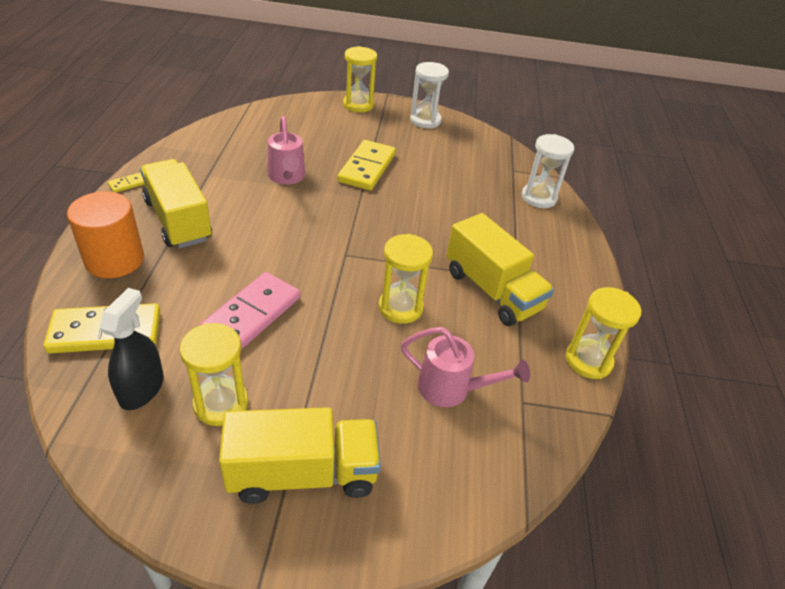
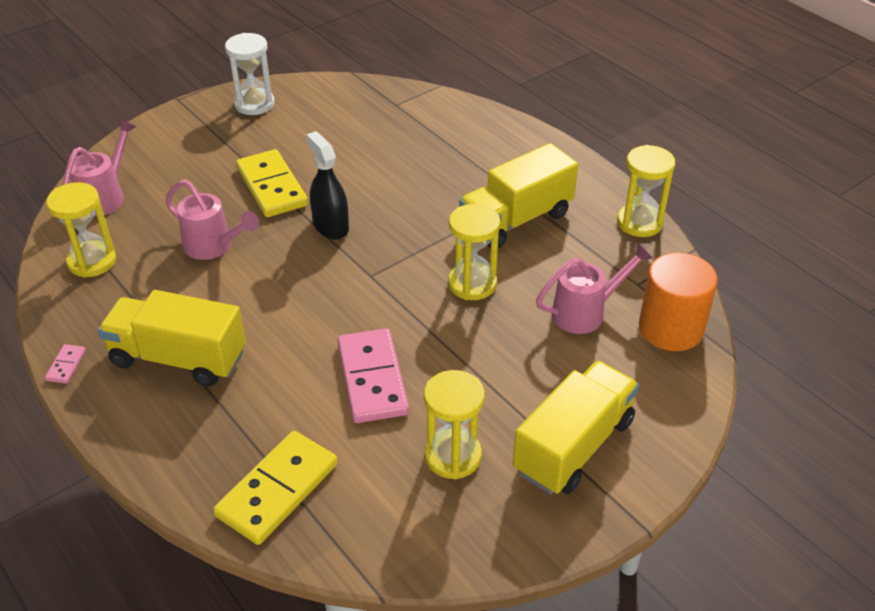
camera: 40 degrees left, 0 degrees up
(114, 260) = (180, 435): orange cylinder -> orange cylinder (671, 328)
(128, 184) = (66, 365): yellow domino -> pink domino
(141, 389) = (379, 499): black spray bottle -> black spray bottle (330, 226)
(276, 118) = (105, 196): none -> pink watering can
(358, 105) = (166, 129): yellow hourglass -> yellow hourglass (92, 261)
(492, 290) = (516, 220): yellow truck -> yellow truck turned 135 degrees clockwise
(538, 197) = (447, 116): white hourglass -> none

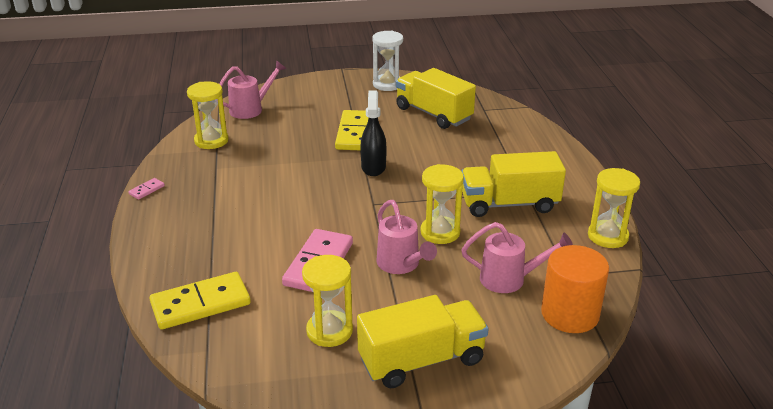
camera: 30 degrees right, 10 degrees down
(178, 358) = (211, 209): yellow truck -> yellow truck (433, 114)
(213, 246) = (288, 155): pink watering can -> pink watering can (401, 264)

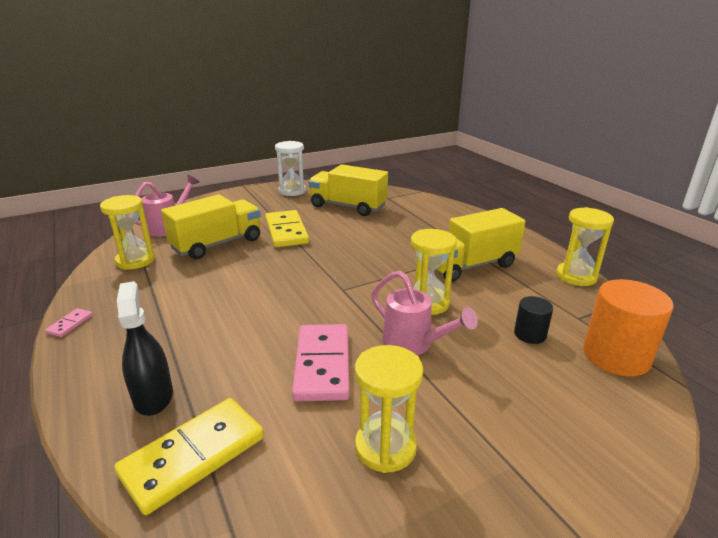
camera: 20 degrees left, 5 degrees down
(373, 167) = (321, 256): black spray bottle -> black spray bottle (153, 396)
(421, 360) = (519, 455): yellow truck -> yellow truck (217, 244)
(509, 279) = (530, 334): pink watering can -> black cylinder

